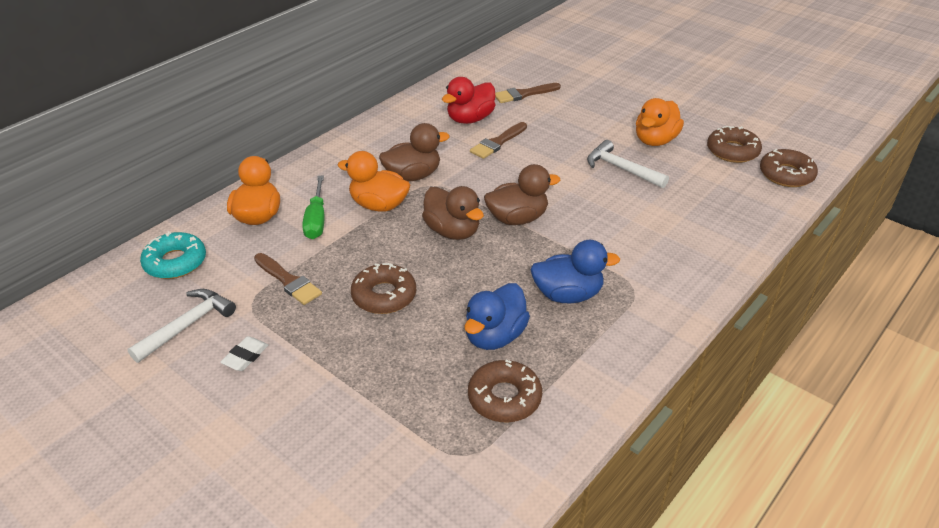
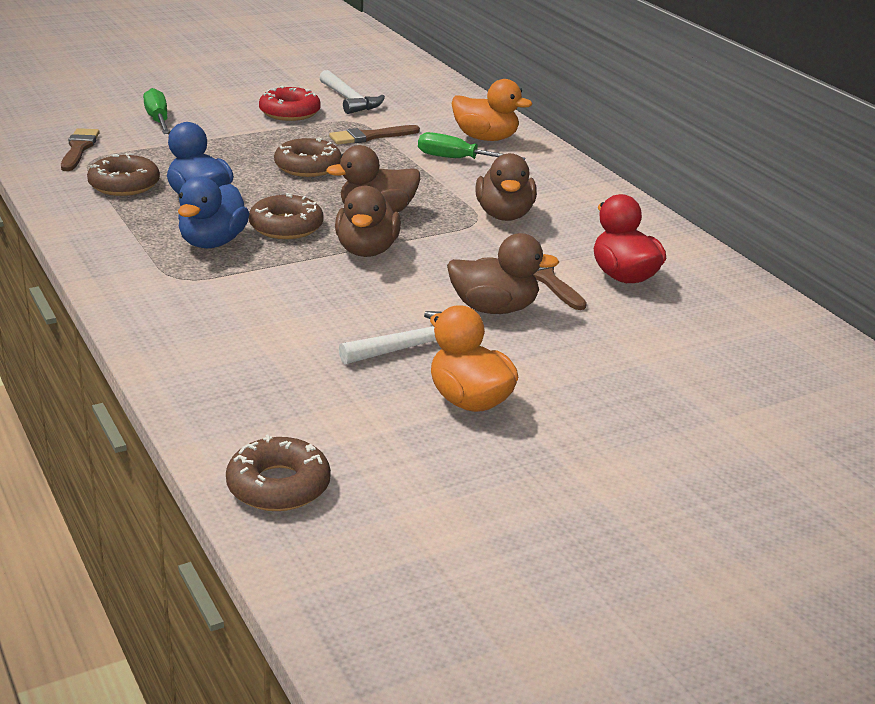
camera: 110 degrees right, 10 degrees down
(175, 262) = (440, 104): turquoise donut -> none
(245, 356) = (290, 112): white eraser -> red donut
(318, 456) = (158, 119): none -> green screwdriver
(379, 205) = (458, 189): orange duck -> none
(524, 94) = (681, 333): brown brush -> brown brush (79, 149)
(551, 153) = (494, 309): none -> brown duck
(732, 151) = (385, 462): brown donut -> brown donut (286, 227)

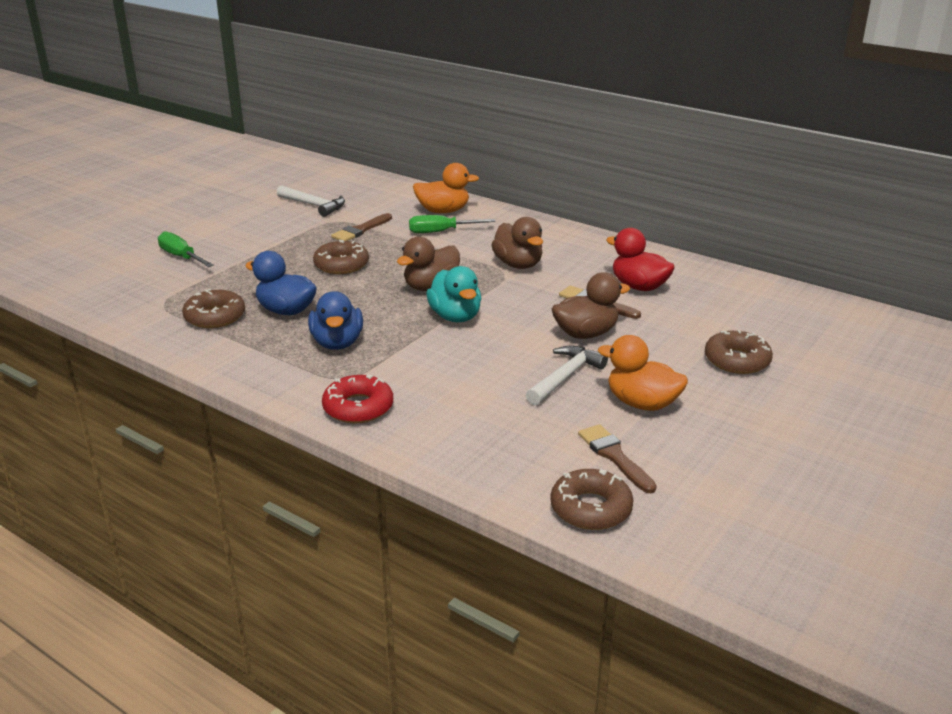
camera: 25 degrees left, 0 degrees up
(79, 149) = (142, 297): brown brush -> brown brush (614, 456)
(286, 227) = (378, 315): brown donut -> brown donut (737, 360)
(290, 112) = (279, 226): red donut -> red donut (358, 407)
(367, 250) = (455, 317): brown duck -> turquoise duck

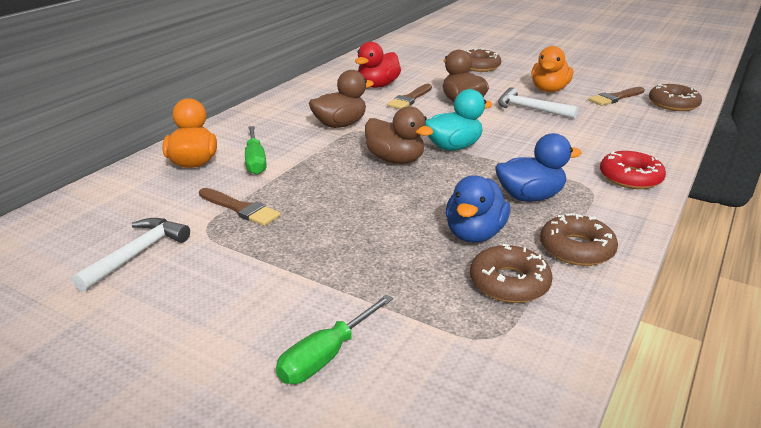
camera: 95 degrees left, 0 degrees up
(341, 265) = (346, 212): brown donut -> brown donut (576, 249)

